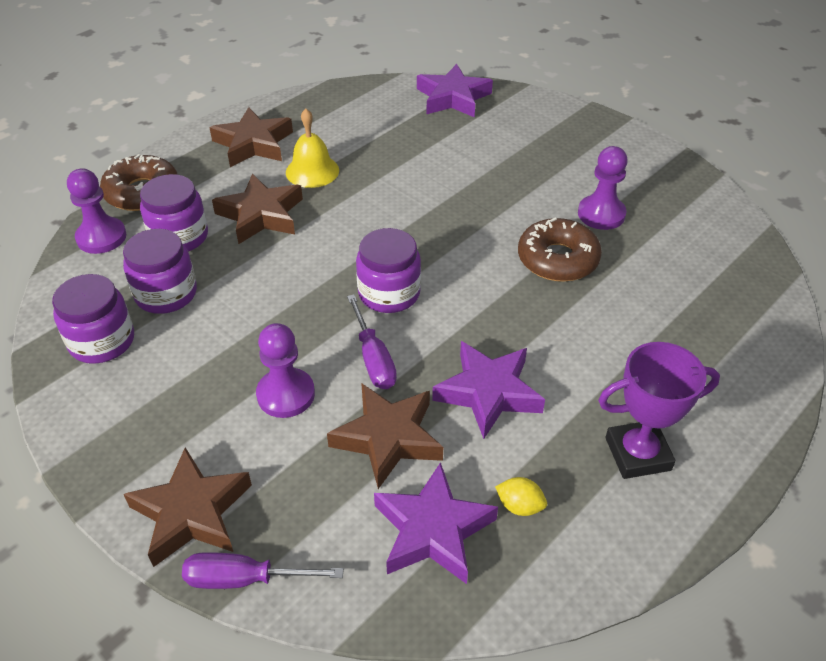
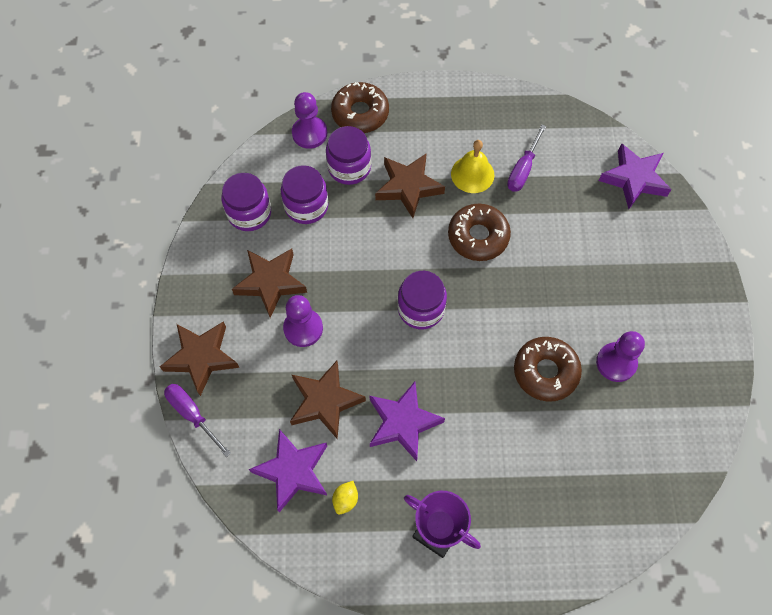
camera: 45 degrees right, 20 degrees up
(253, 144) = (460, 121): brown star -> brown star (271, 283)
(373, 358) = (367, 345): purple screwdriver -> purple screwdriver (523, 169)
(374, 208) = (478, 236): none -> brown donut
(519, 506) = (345, 499): yellow lemon -> yellow lemon turned 45 degrees clockwise

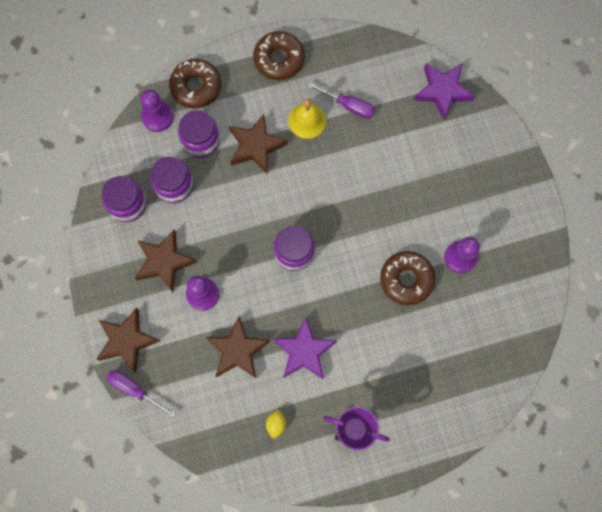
camera: 15 degrees left, 10 degrees up
(293, 471) = (228, 413): purple star -> none
(478, 236) = (325, 176): brown donut -> brown donut (279, 59)
(523, 169) = (348, 105): purple screwdriver -> purple screwdriver turned 75 degrees counterclockwise

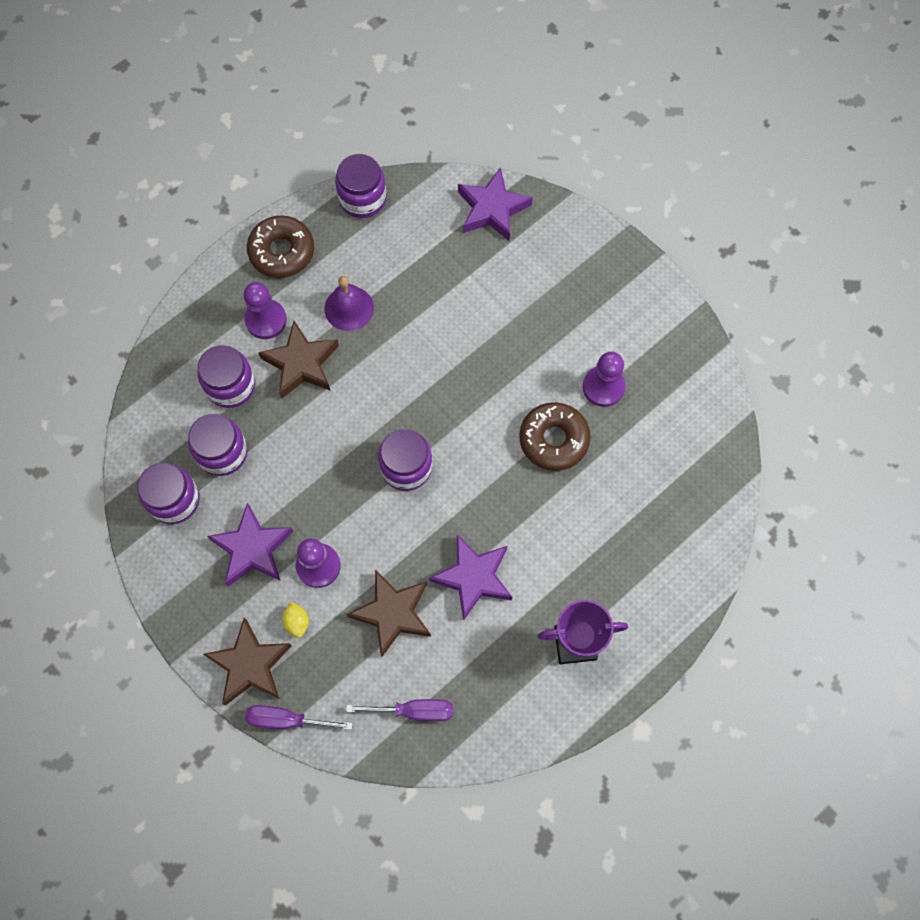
camera: 25 degrees left, 5 degrees down
(157, 117) = (164, 380): purple pawn -> purple pawn (266, 320)
(164, 262) = (252, 548): brown star -> purple star
(196, 87) = (195, 325): brown donut -> none
(276, 424) = (480, 680): yellow lemon -> yellow lemon (297, 622)
(307, 120) = (349, 308): yellow bell -> purple bell
(348, 105) = (390, 270): purple screwdriver -> purple screwdriver (413, 710)
(353, 44) = (362, 198): none -> purple jar

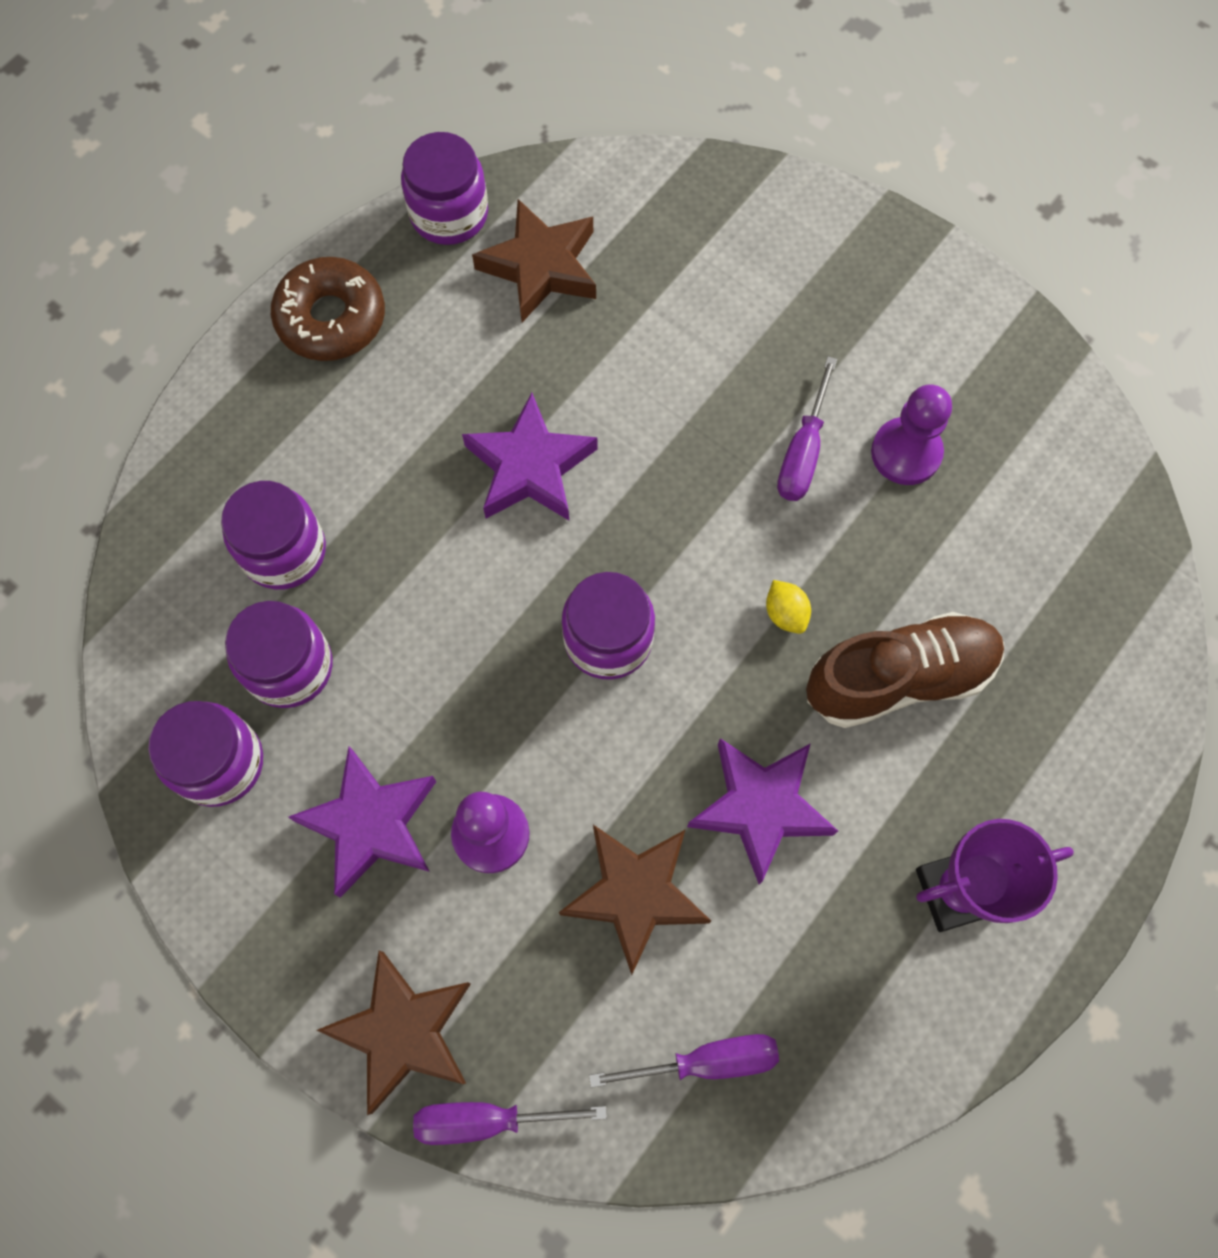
camera: 10 degrees left, 0 degrees up
(266, 320) = (324, 433): purple pawn -> none
(297, 622) = (472, 939): yellow lemon -> yellow lemon (785, 613)
(301, 363) = (397, 495): brown star -> brown star (540, 267)
(349, 308) = (460, 392): purple bell -> none
(492, 209) = (664, 199): purple star -> purple star (530, 467)
(542, 376) = (803, 451): none -> purple screwdriver
(554, 439) = (844, 552): brown donut -> none
(569, 518) = (899, 678): none -> brown shoe

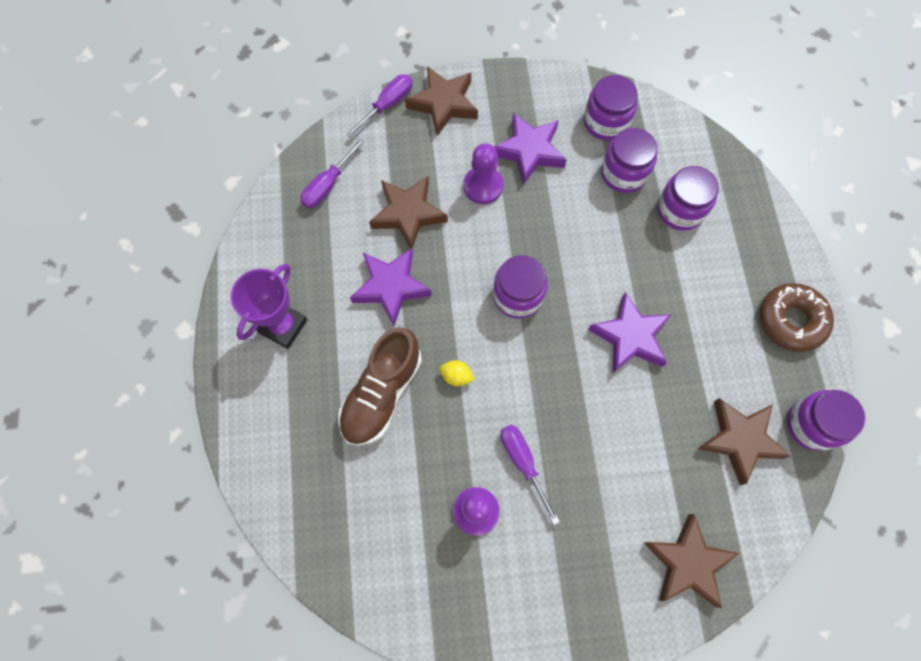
camera: 135 degrees right, 0 degrees up
(728, 219) = (687, 563): none -> brown star

